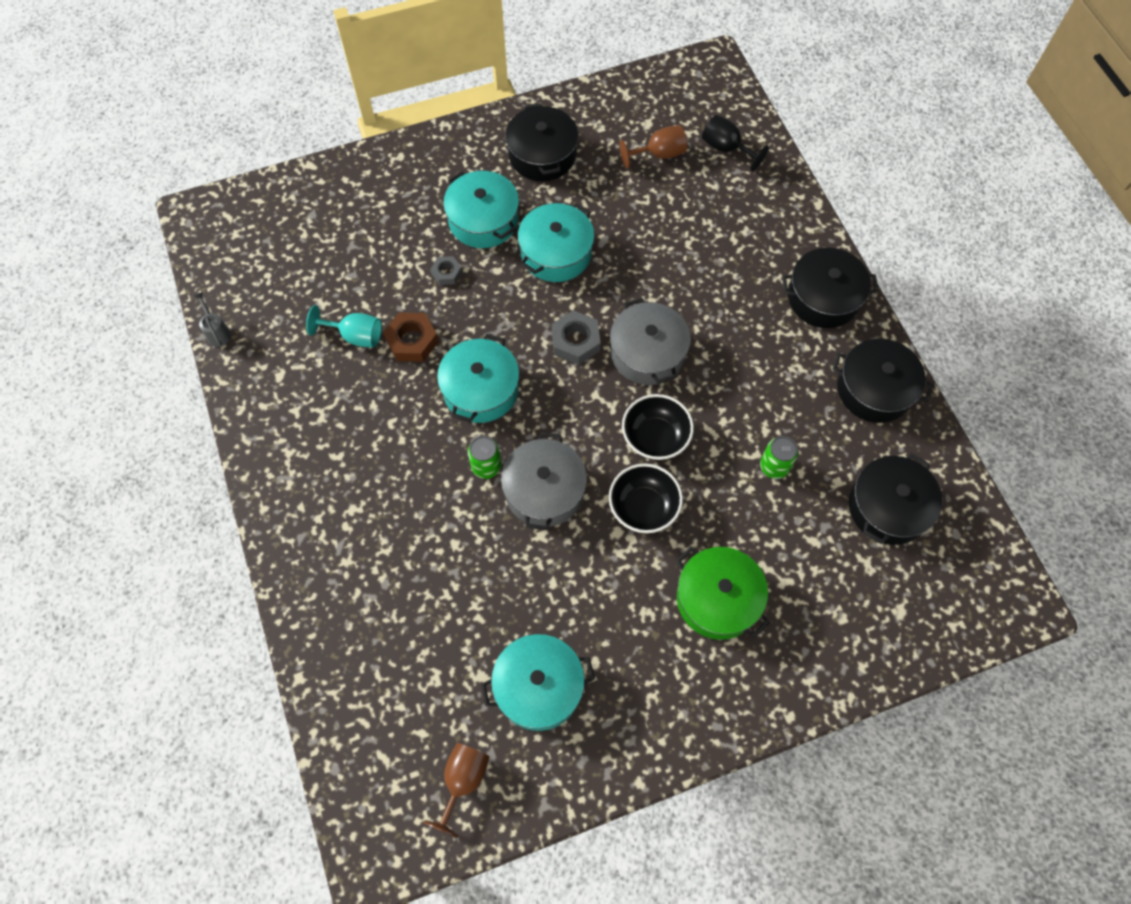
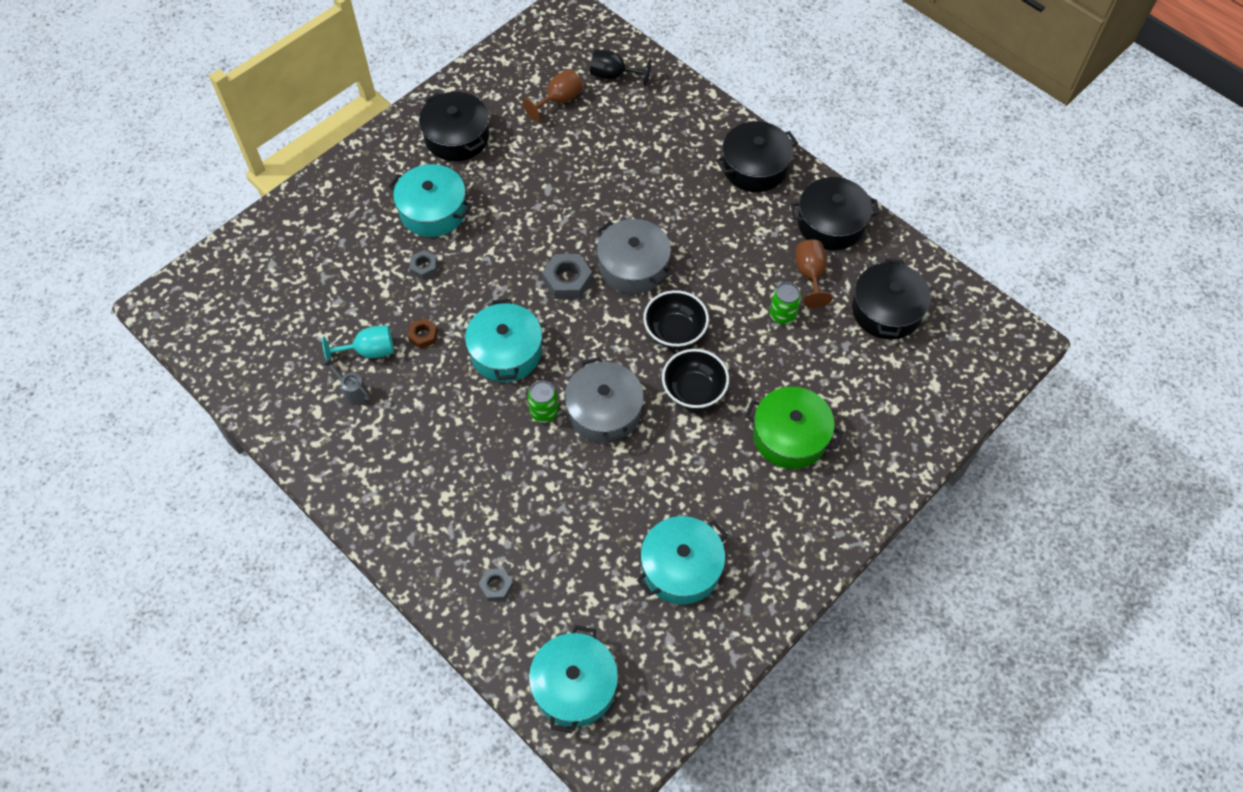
camera: 25 degrees left, 5 degrees down
(217, 332) = (237, 398): grey watering can -> grey watering can (353, 391)
(353, 622) = (496, 586): none -> grey nut
(412, 341) = (423, 335): brown nut -> brown nut, size x0.60
(463, 780) = (657, 668): brown goblet -> brown goblet (810, 275)
(556, 253) = (512, 214): turquoise pot -> turquoise pot (574, 686)

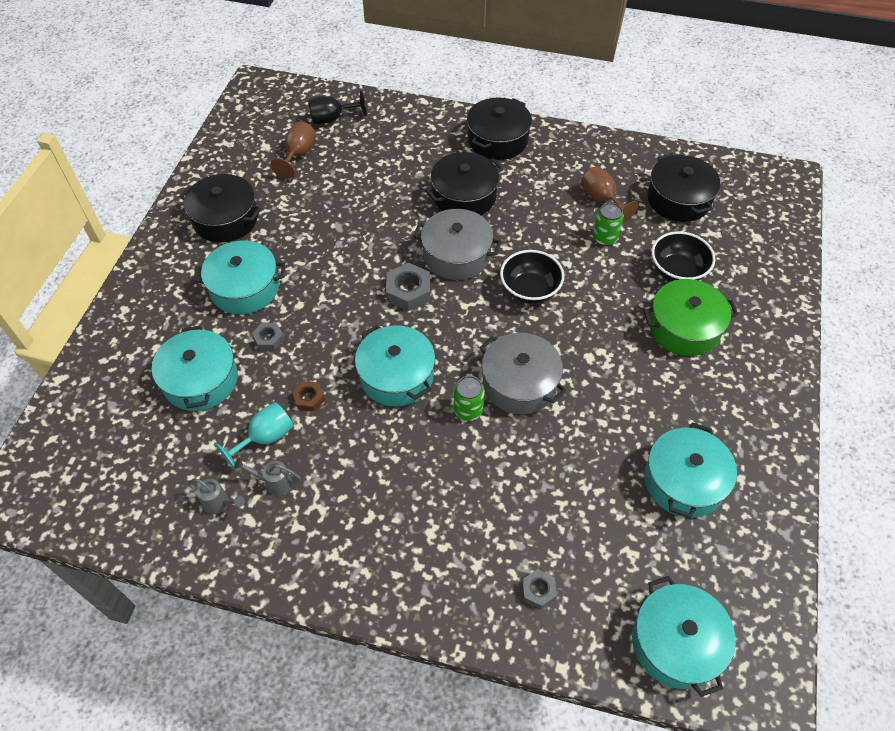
camera: 30 degrees left, 5 degrees down
(303, 387) = (220, 504): none -> grey watering can
(349, 276) = (200, 380): none -> turquoise pot
(694, 391) = (581, 329): black bowl -> black bowl (677, 271)
(831, 223) = (587, 156): black pot -> black pot (464, 196)

